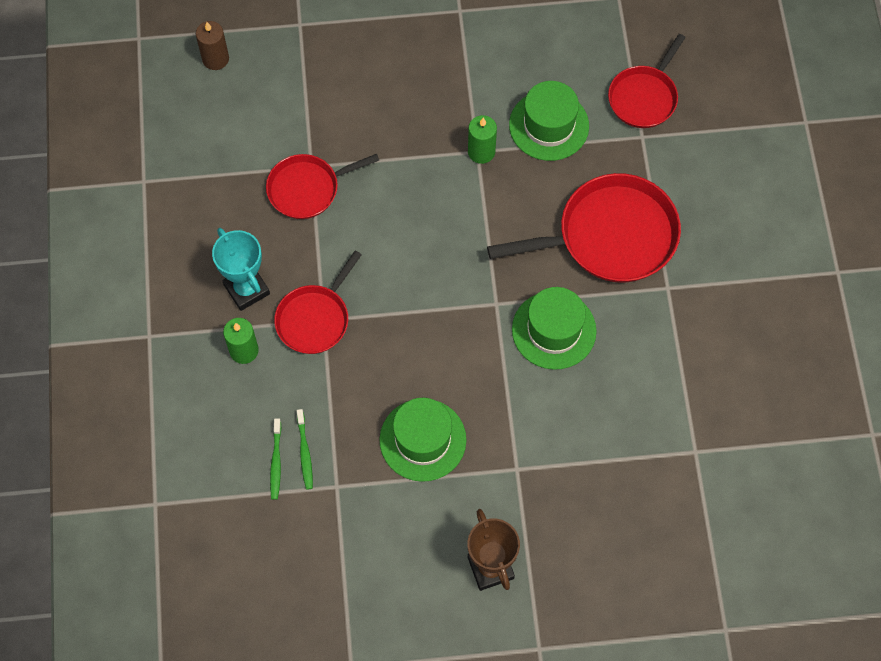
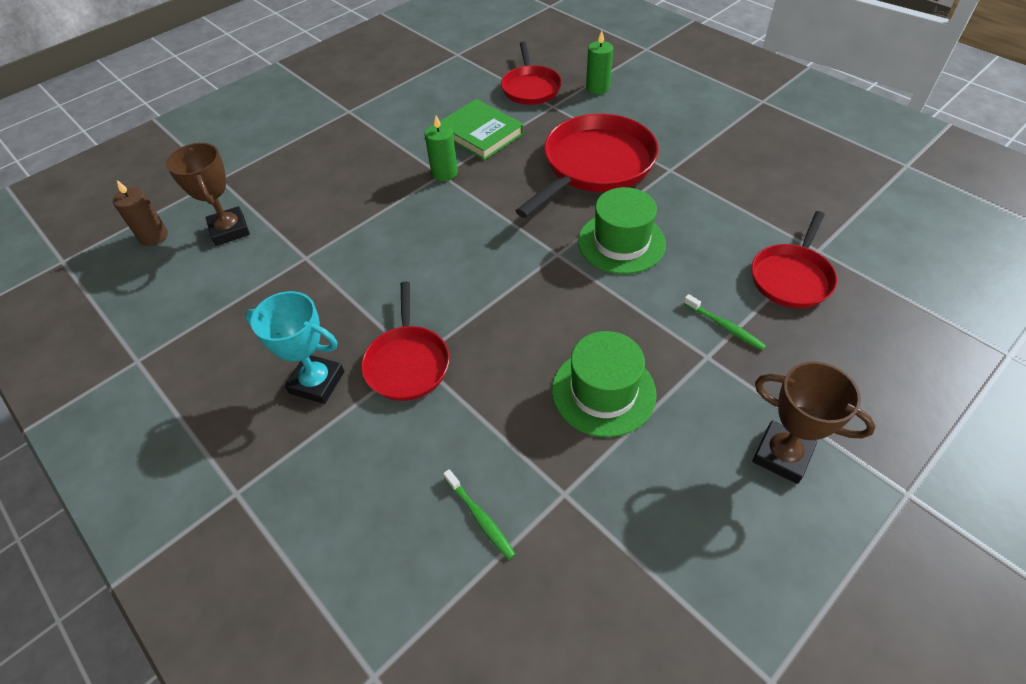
camera: 35 degrees left, 15 degrees down
(244, 350) = (356, 436): green candle -> green candle (597, 88)
(274, 94) = (230, 230): none -> brown trophy
(305, 452) = (502, 485): green toothbrush -> green toothbrush (725, 327)
(307, 189) = (315, 274): red pan -> red pan (791, 277)
(549, 125) = (480, 133): green hat -> green book

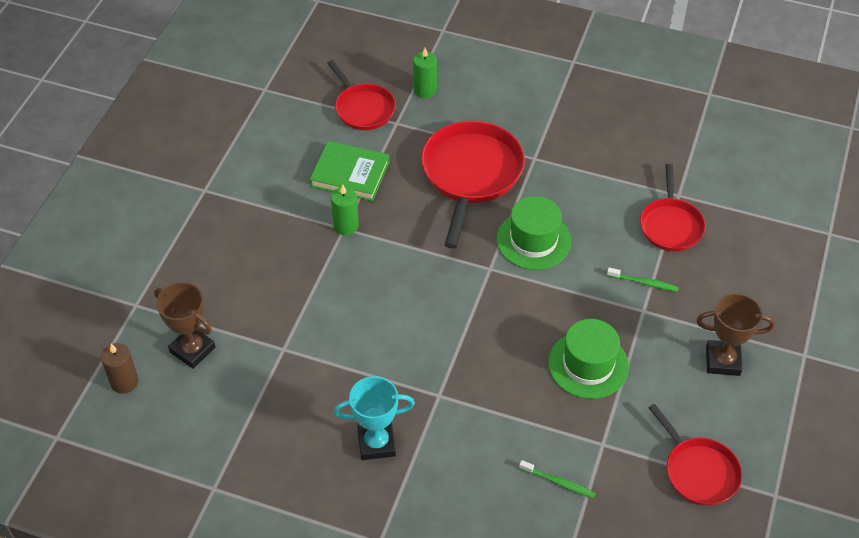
camera: 30 degrees left, 0 degrees up
(407, 363) = (435, 401): red pan -> red pan (699, 471)

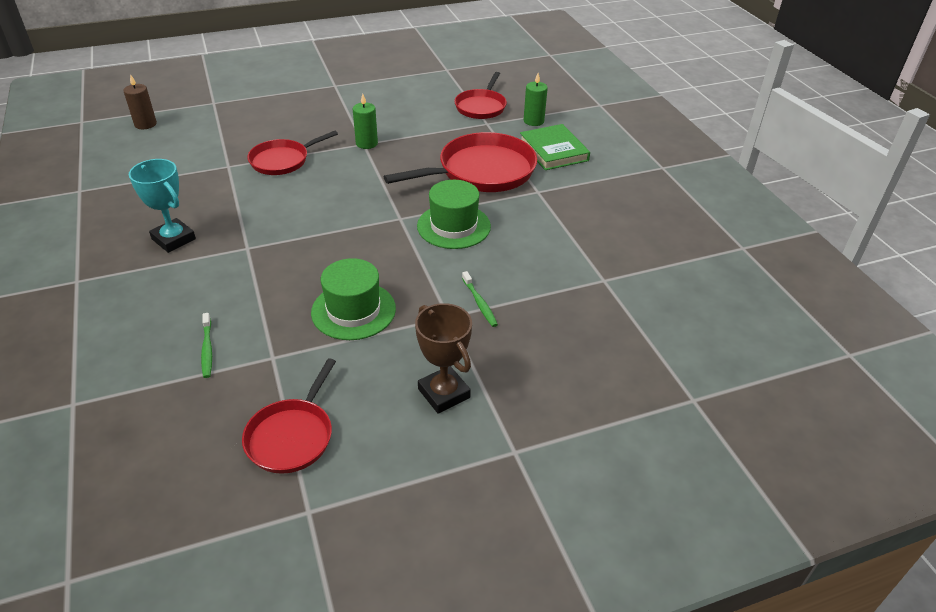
camera: 50 degrees right, 10 degrees down
(192, 350) = (194, 135): brown trophy -> none
(350, 174) = (415, 126): green book -> green book (553, 151)
(671, 225) = (563, 290): red pan -> red pan (282, 161)

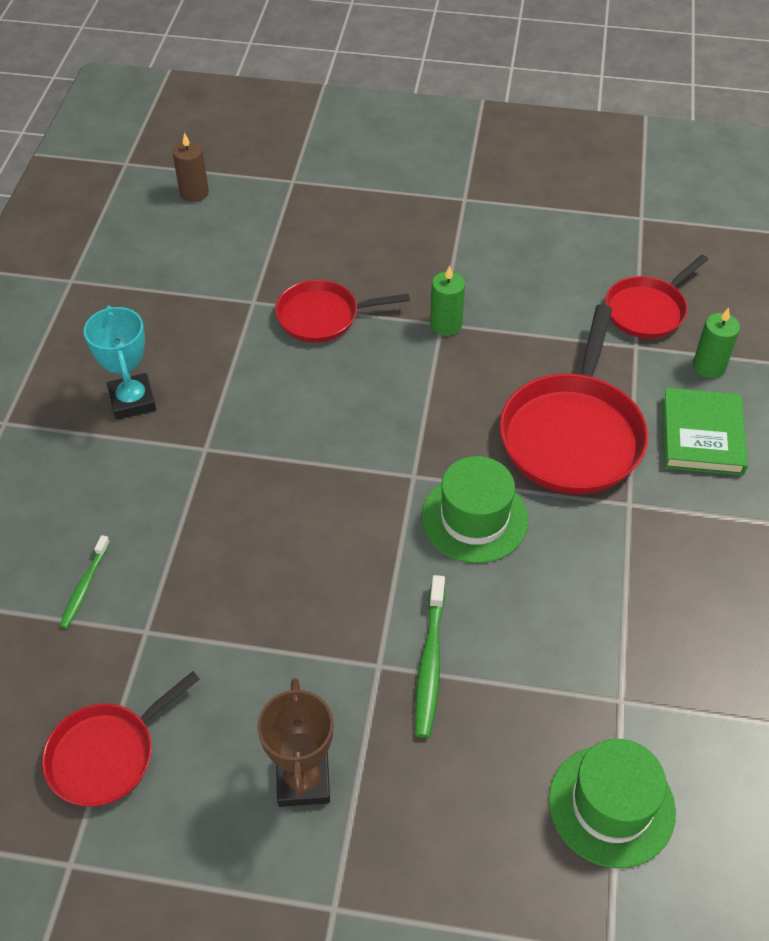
camera: 30 degrees right, 10 degrees up
(353, 310) = (272, 603): green hat -> green hat (611, 805)
(479, 303) = (430, 662): green toothbrush -> green toothbrush, size x1.58
(482, 171) = (572, 435): red pan -> red pan turned 105 degrees clockwise

